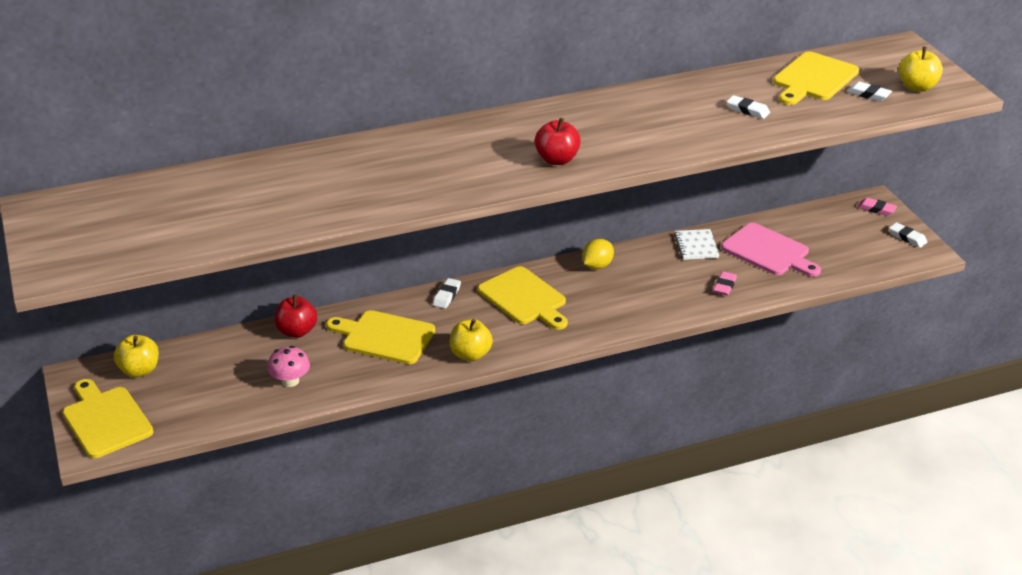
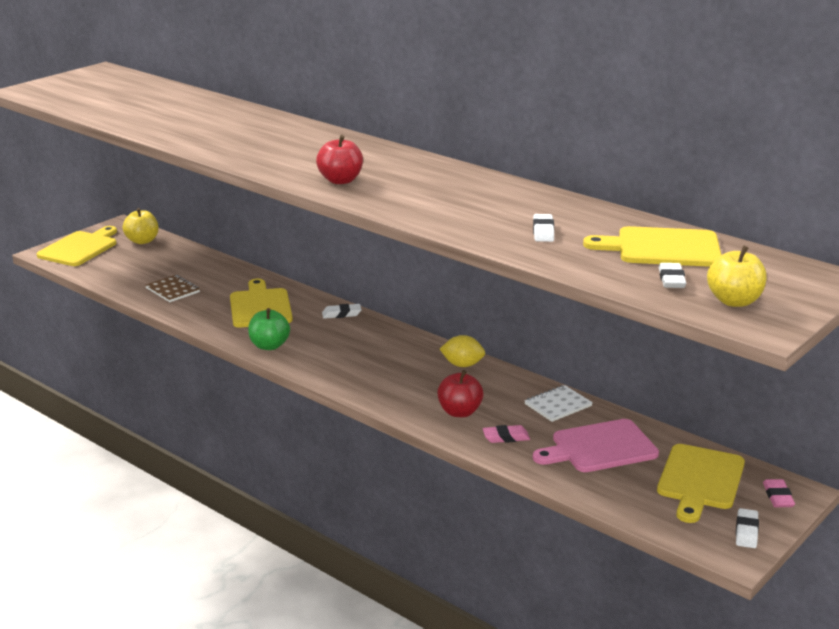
camera: 60 degrees right, 10 degrees down
(290, 381) = (173, 290): pink mushroom -> brown notebook
(297, 331) = (236, 274): red apple -> red apple (459, 412)
(470, 354) = (269, 346): yellow apple -> green apple
(524, 298) = (373, 346): yellow cutting board -> yellow cutting board (700, 480)
(768, 251) = (599, 447): pink cutting board -> pink cutting board turned 60 degrees clockwise

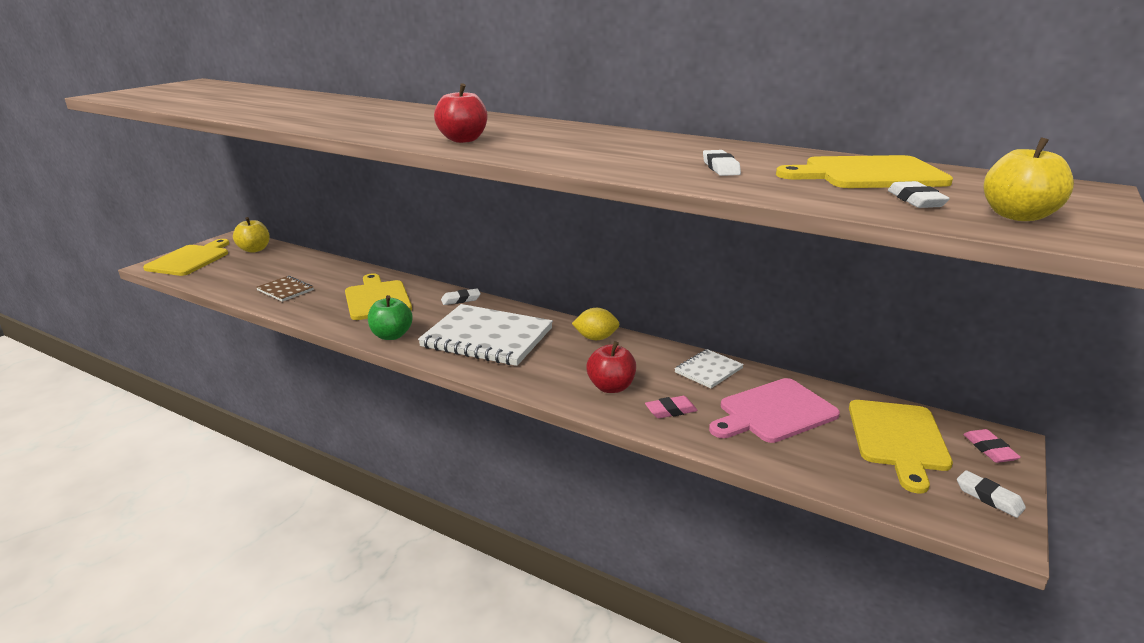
camera: 10 degrees left, 0 degrees up
(358, 356) = (487, 338): none -> white notebook
(746, 532) = (989, 497): white eraser -> white eraser turned 45 degrees counterclockwise

